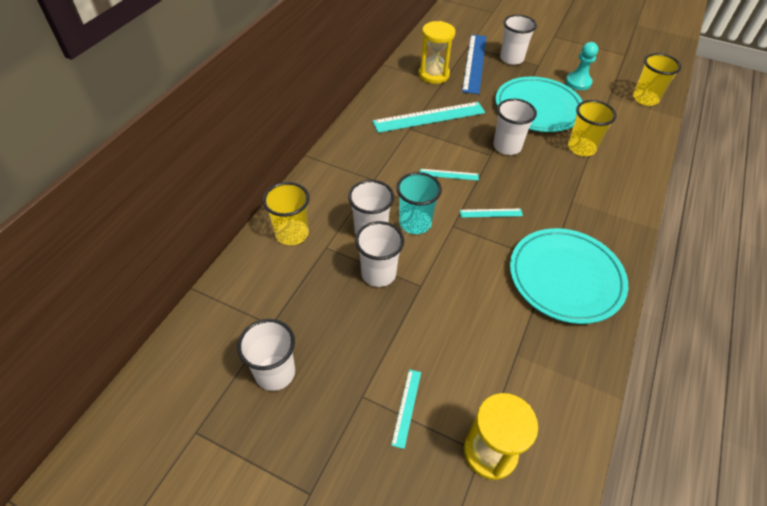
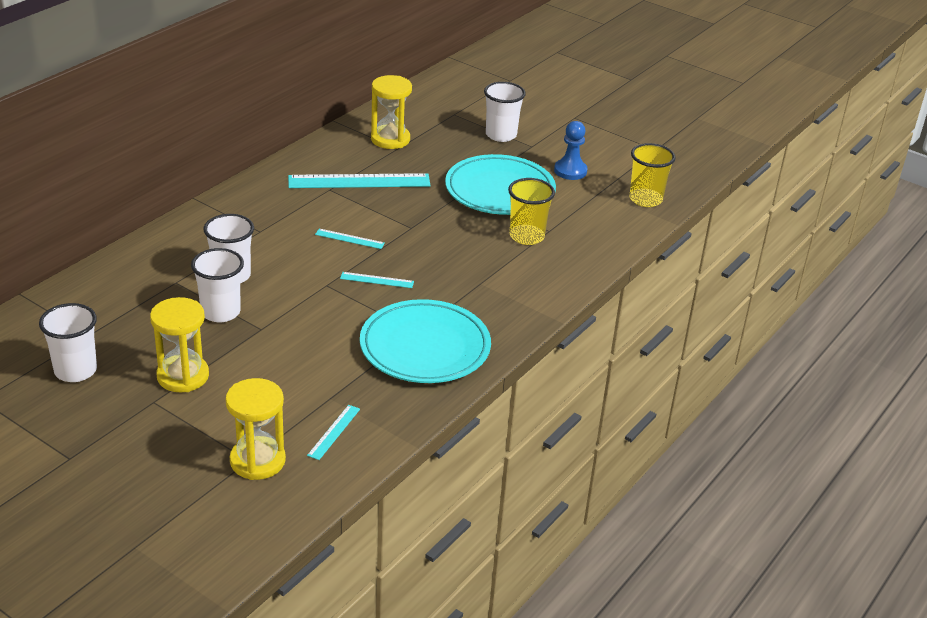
camera: 10 degrees right, 15 degrees down
(292, 234) = (144, 265): yellow cup -> none
(376, 357) = (183, 376): none -> yellow hourglass
(406, 407) = (193, 416): turquoise ruler -> turquoise ruler (334, 432)
(415, 223) = (285, 276): turquoise cup -> none
(474, 63) = (450, 133): blue ruler -> none
(507, 147) = (435, 223): white cup -> none
(578, 82) = (570, 171): turquoise pawn -> blue pawn

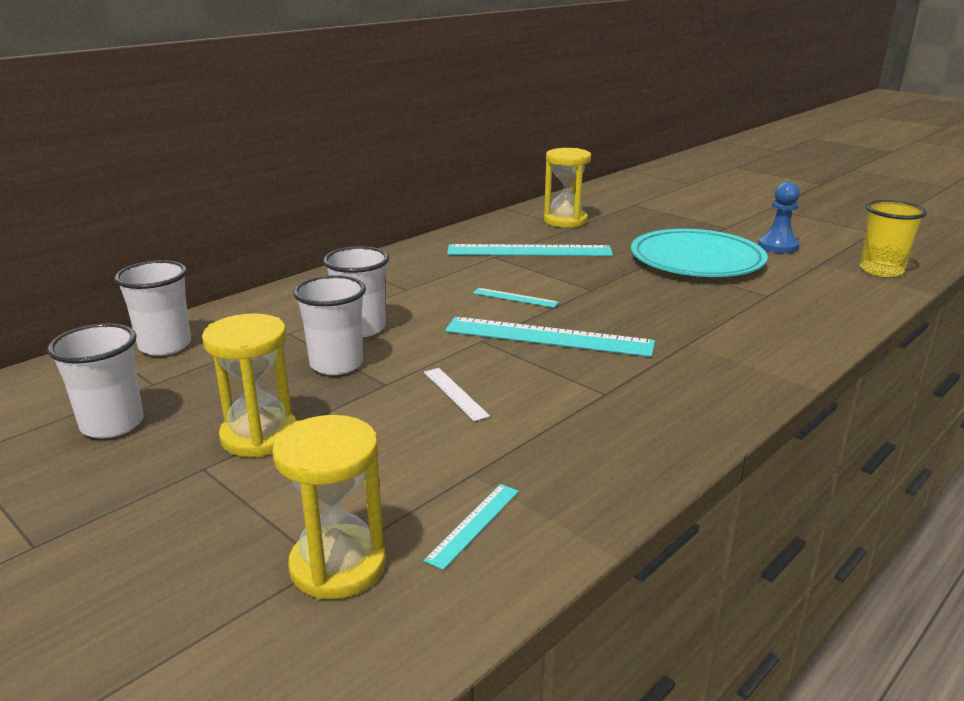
camera: 10 degrees right, 10 degrees down
(312, 335) = (455, 393): none -> white ruler
(377, 280) = (548, 337): turquoise ruler -> turquoise ruler, size x2.14
(425, 347) = (618, 412): turquoise plate -> none
(501, 135) = (689, 219): white cup -> white cup (165, 346)
(526, 236) = (740, 300): yellow cup -> none

